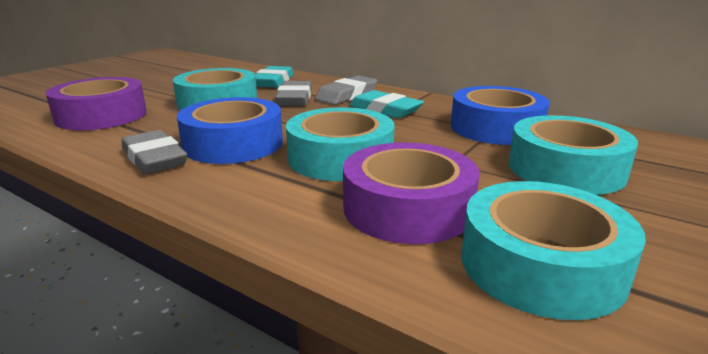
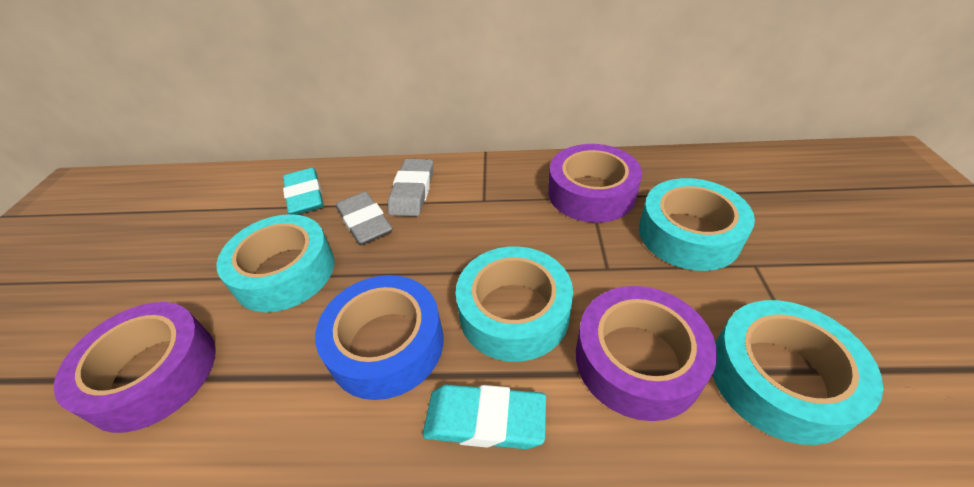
camera: 30 degrees left, 20 degrees up
(154, 158) = (327, 423): grey eraser -> none
(385, 110) = (475, 204): turquoise eraser -> turquoise eraser (485, 420)
(496, 128) = (591, 193): blue tape -> purple tape

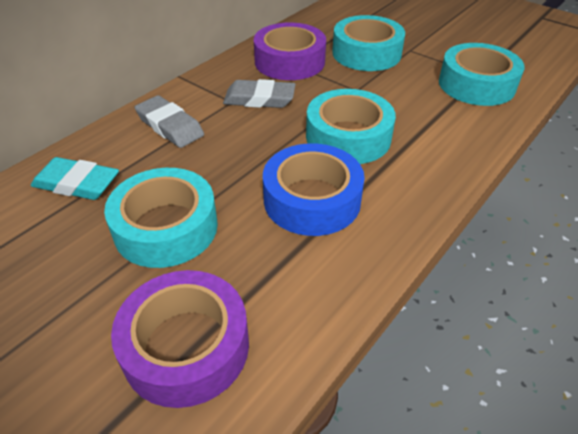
camera: 55 degrees left, 0 degrees up
(365, 222) = (170, 163): grey eraser -> grey eraser (259, 99)
(485, 420) = (411, 183): turquoise eraser -> none
(637, 360) = (427, 115): purple tape -> none

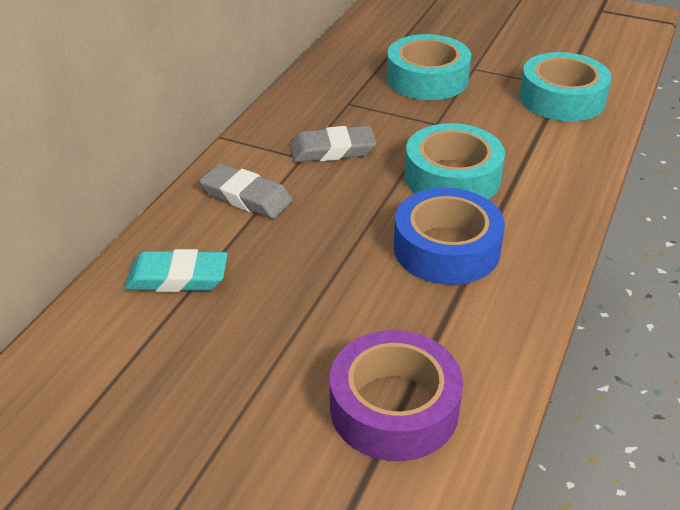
camera: 15 degrees left, 5 degrees down
(166, 227) = (307, 304): turquoise tape -> none
(289, 61) = (344, 101): purple tape -> none

